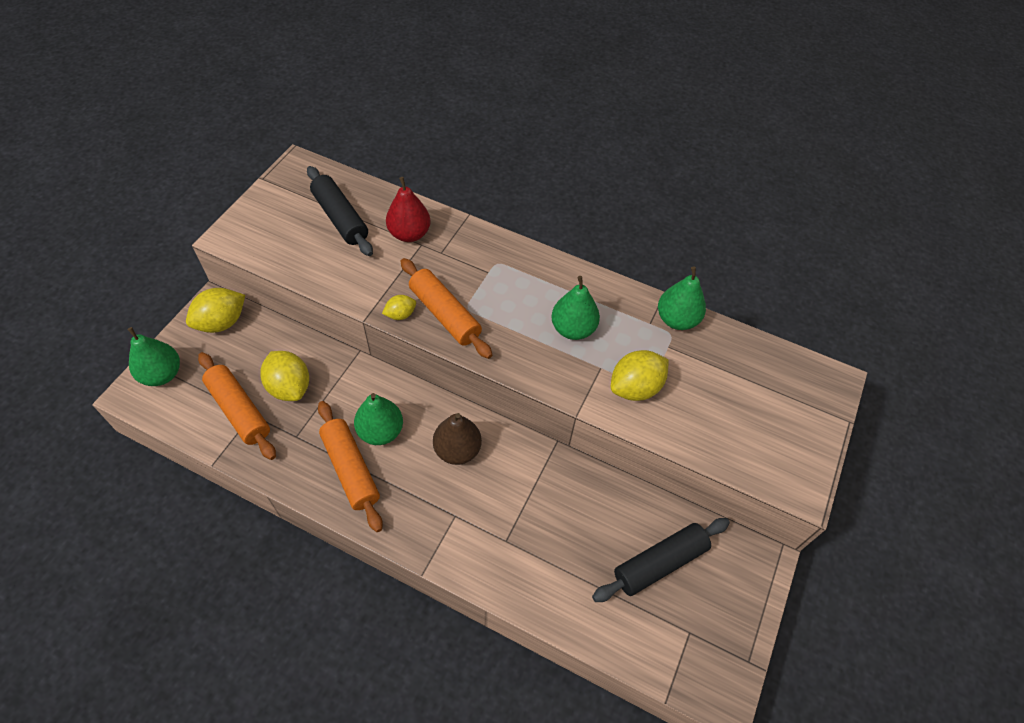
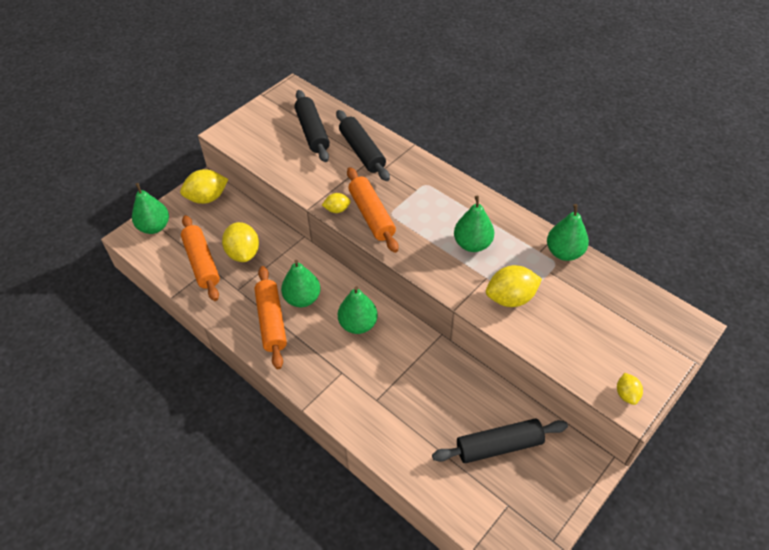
camera: 20 degrees right, 5 degrees down
(409, 234) = (362, 151): red pear -> black rolling pin
(457, 450) = (358, 324): brown pear -> green pear
(792, 477) = (626, 394): none -> yellow lemon

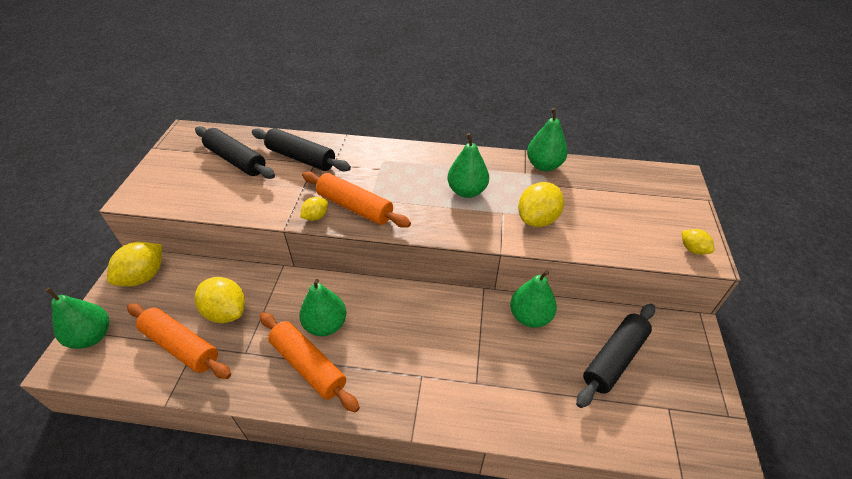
camera: 35 degrees left, 5 degrees down
(358, 324) = (401, 320): green pear -> green pear (530, 316)

